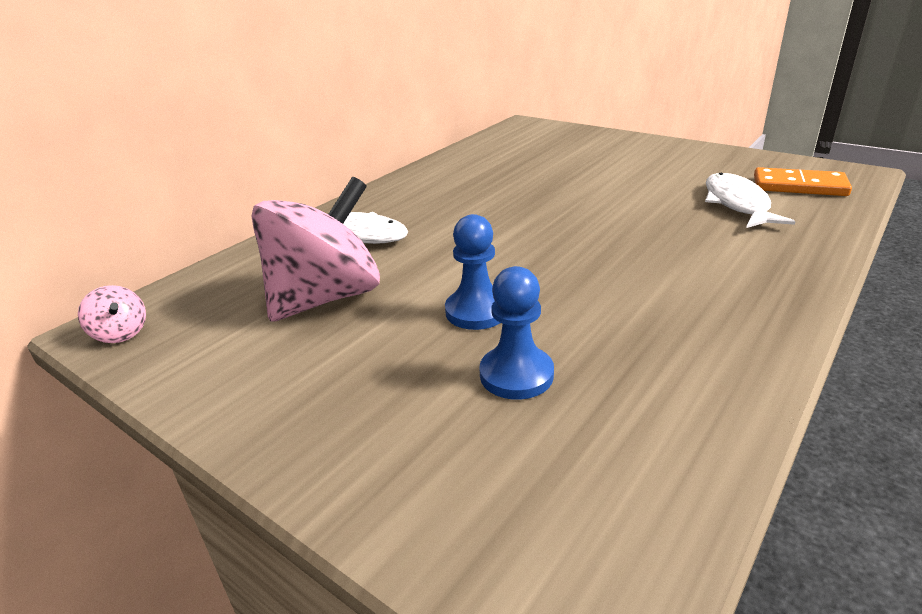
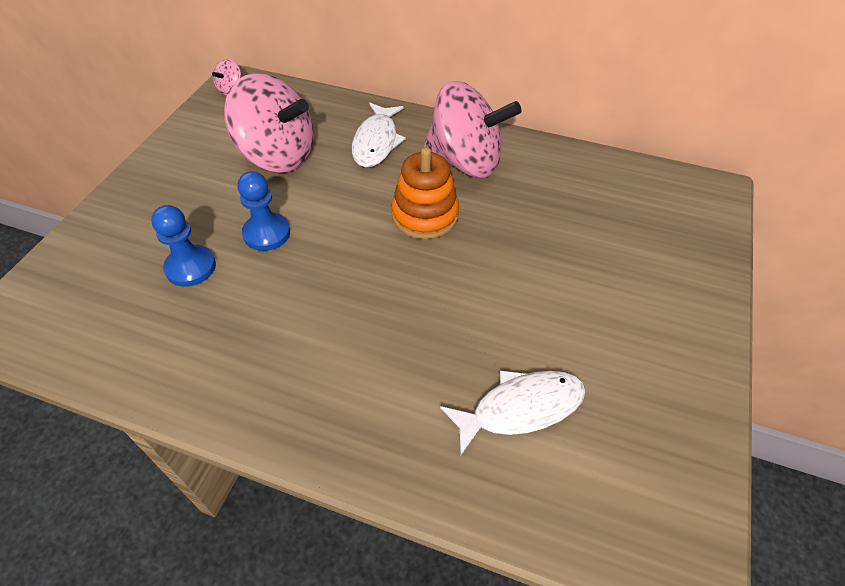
camera: 70 degrees right, 20 degrees up
(428, 195) = (465, 162): none -> pink spinning top
(496, 219) = (425, 215): none -> orange stacking toy
(799, 186) = (605, 483): orange domino -> none

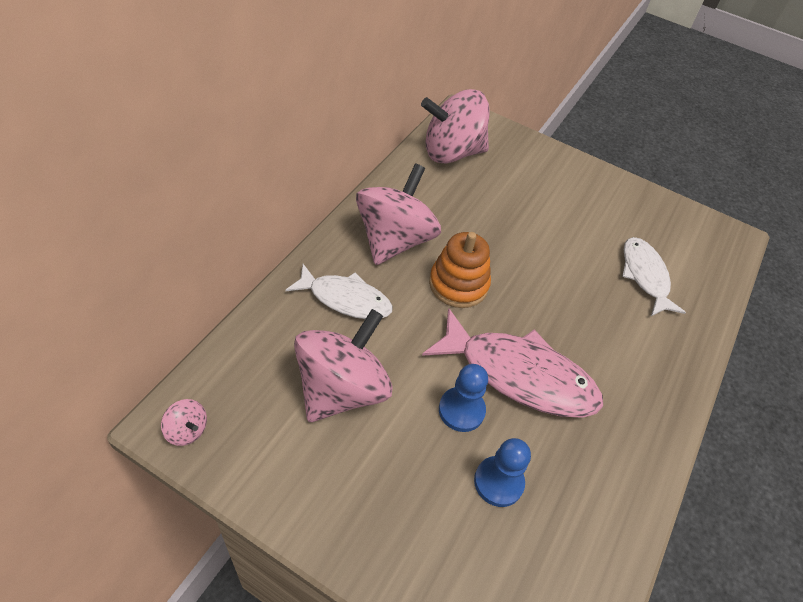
camera: 85 degrees left, 0 degrees up
(317, 275) = (519, 375): none -> pink fish
(634, 188) = (452, 152): none -> pink spinning top

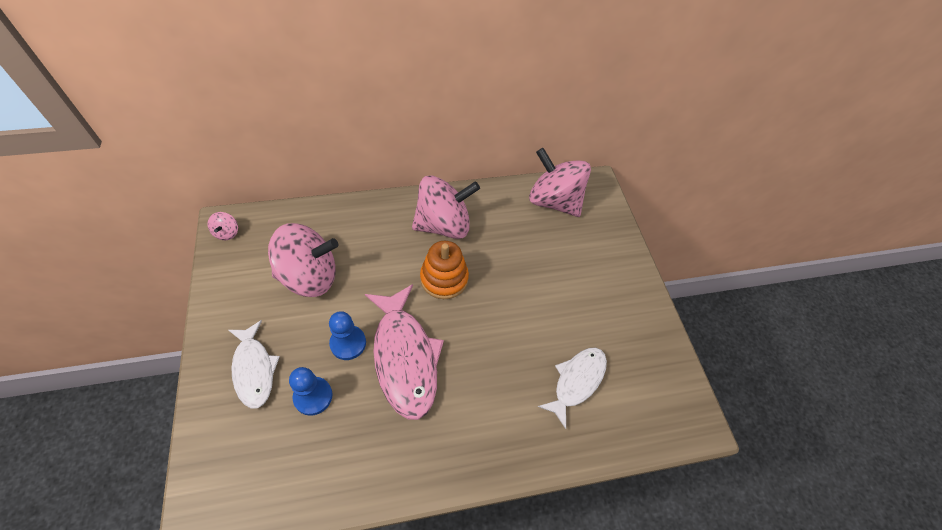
camera: 50 degrees right, 5 degrees up
(345, 299) = (374, 234): white fish -> white fish (254, 369)

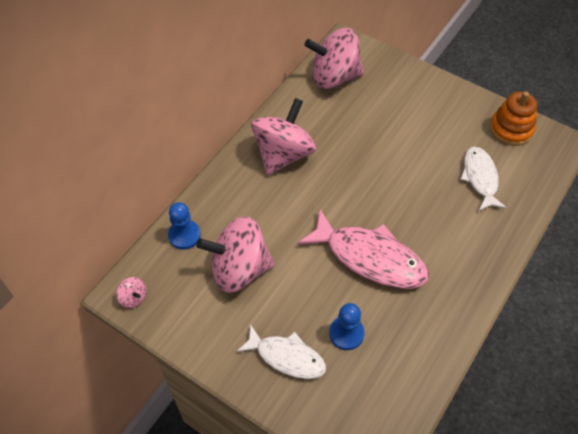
camera: 40 degrees left, 0 degrees up
(309, 276) = (239, 269): pink spinning top -> pink spinning top turned 135 degrees counterclockwise
(348, 343) = (324, 284): blue pawn -> blue pawn (184, 235)
(444, 278) = (330, 189): orange stacking toy -> orange stacking toy (511, 129)

